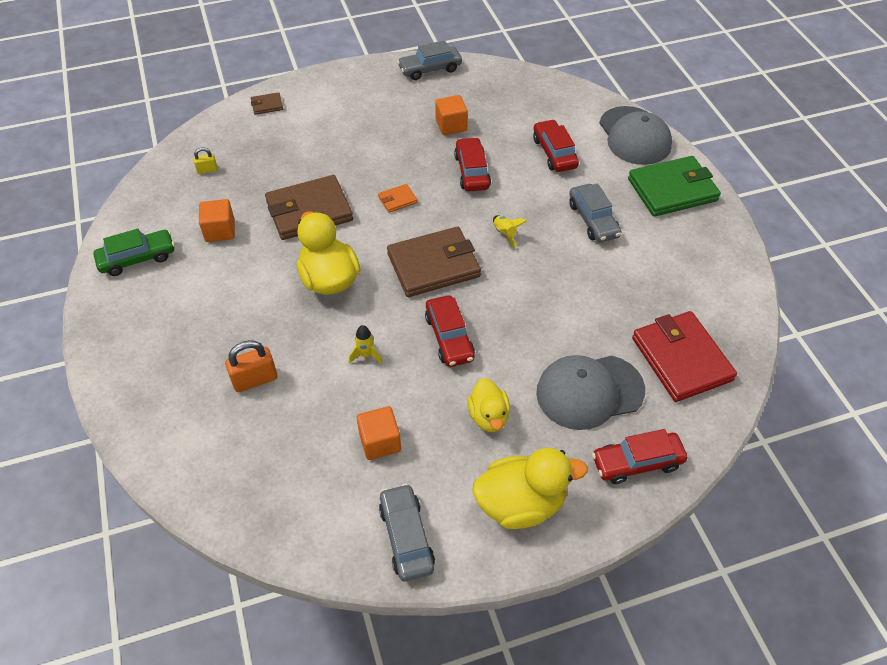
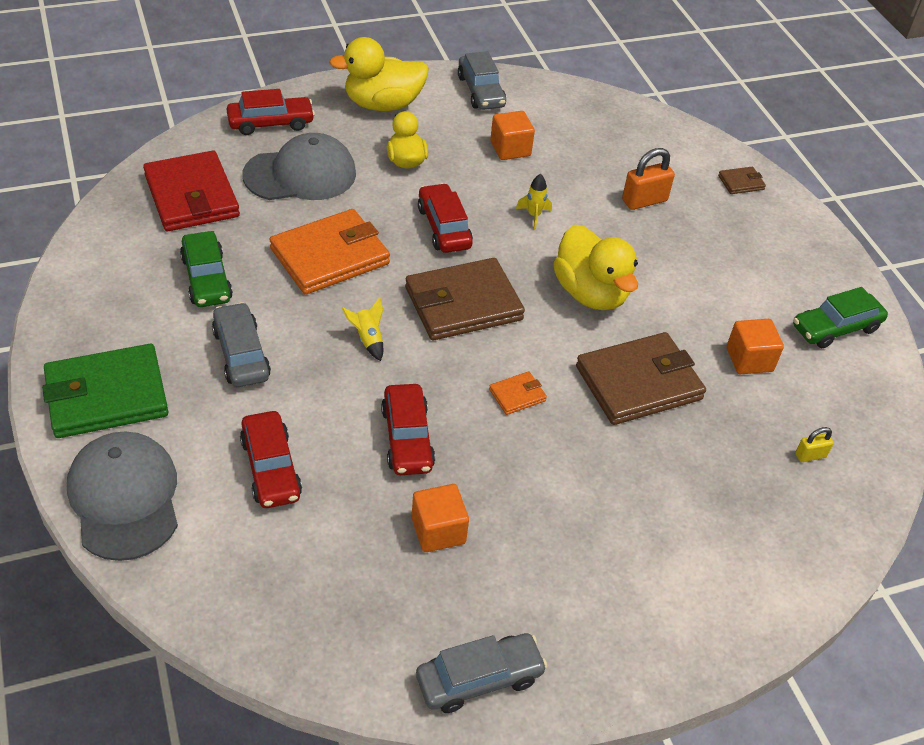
camera: 175 degrees right, 5 degrees down
(267, 105) = (768, 588): brown wallet -> brown wallet (741, 182)
(545, 302) = (329, 256): none -> orange wallet
(638, 277) = (206, 279): none -> green car

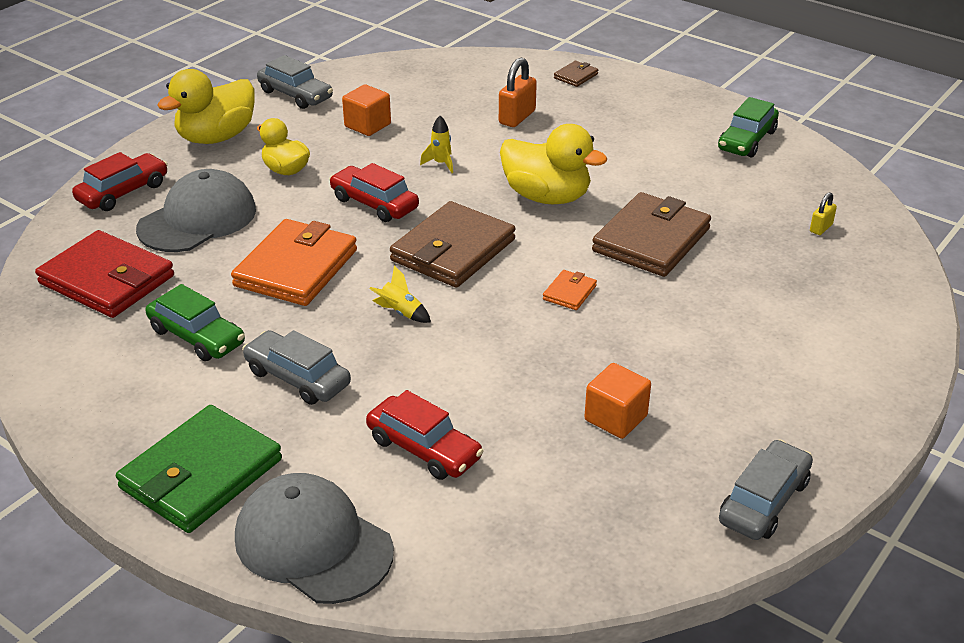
camera: 30 degrees left, 10 degrees down
(407, 438) = (516, 367): red car -> none
(749, 359) = (711, 187): orange cube -> none

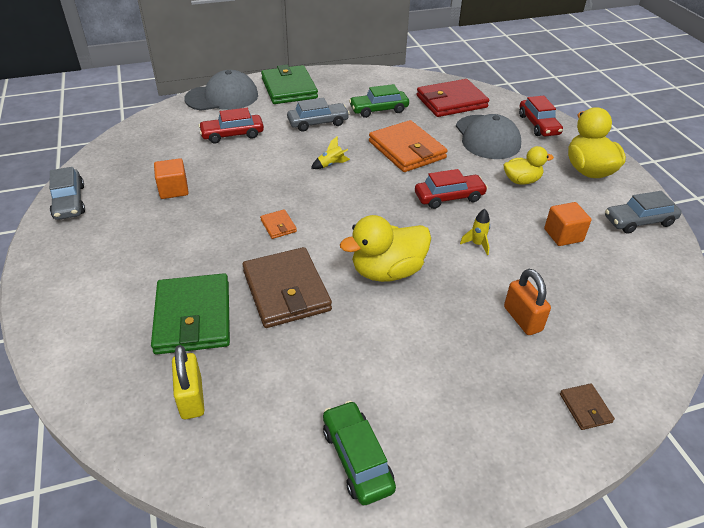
camera: 125 degrees right, 5 degrees up
(453, 250) = (367, 204): brown wallet -> none
(757, 274) = (193, 317): none -> green wallet
(821, 228) = (191, 398): yellow padlock -> yellow padlock, size x1.78

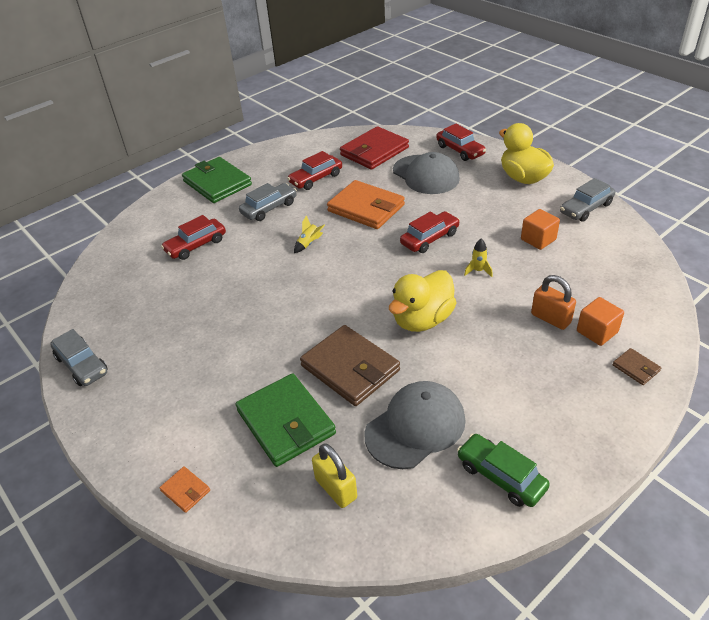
camera: 20 degrees left, 0 degrees up
(173, 190) = (179, 317): orange cube -> orange cube (597, 332)
(222, 97) = (157, 212): grey cap -> grey cap (415, 427)
(278, 226) = (302, 315): orange wallet -> orange wallet (185, 490)
(379, 110) = (316, 178): green car -> red car
(521, 181) = (478, 204): yellow duck -> none

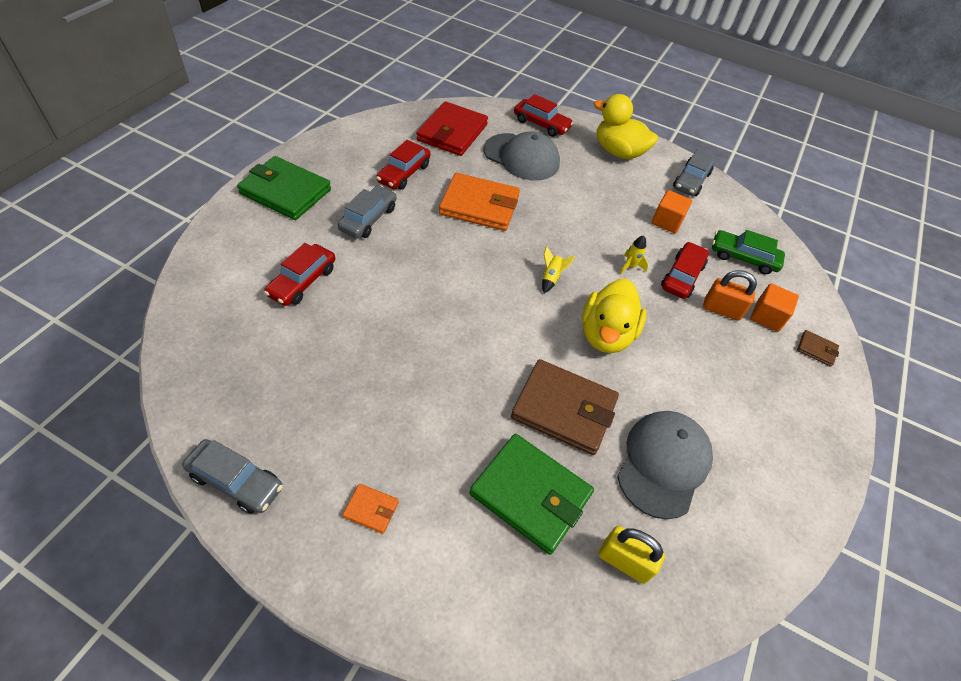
camera: 30 degrees left, 10 degrees up
(185, 490) = (463, 618): orange wallet -> orange wallet (371, 509)
(309, 243) = (439, 259): yellow rocket -> yellow rocket (551, 278)
(430, 238) = (564, 235): red car -> red car (682, 276)
(501, 476) = (766, 498): green car -> green car (743, 258)

